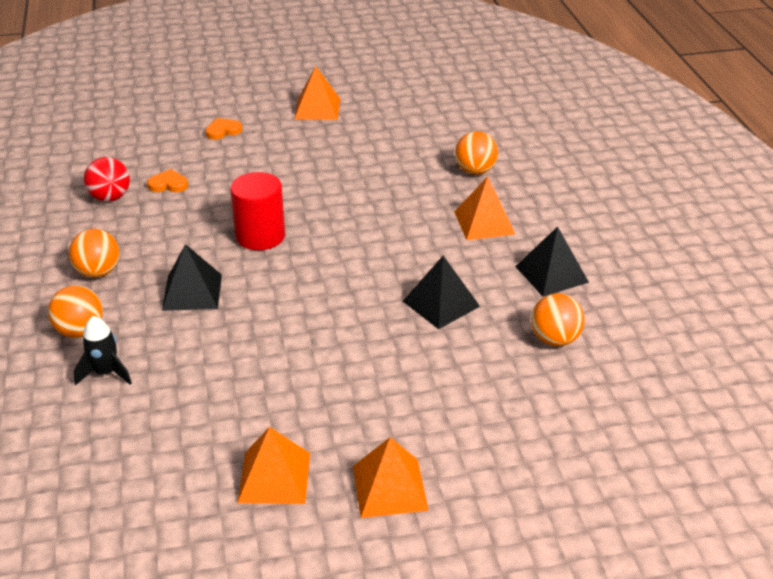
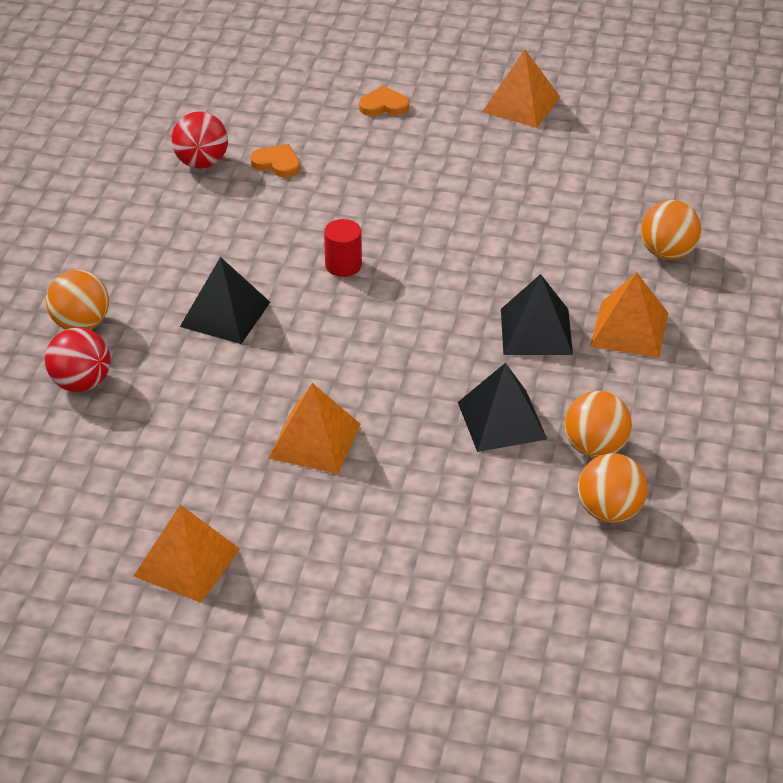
camera: 25 degrees right, 5 degrees up
(98, 272) = (137, 257): orange ball -> orange ball (595, 447)
(106, 373) = (81, 383): black rocket -> red ball
(260, 236) = (343, 265): red cylinder -> red cylinder, size x0.57
(390, 487) = (300, 618): orange pyramid -> orange pyramid (315, 440)
(551, 274) = (666, 426): black pyramid -> black pyramid (536, 331)

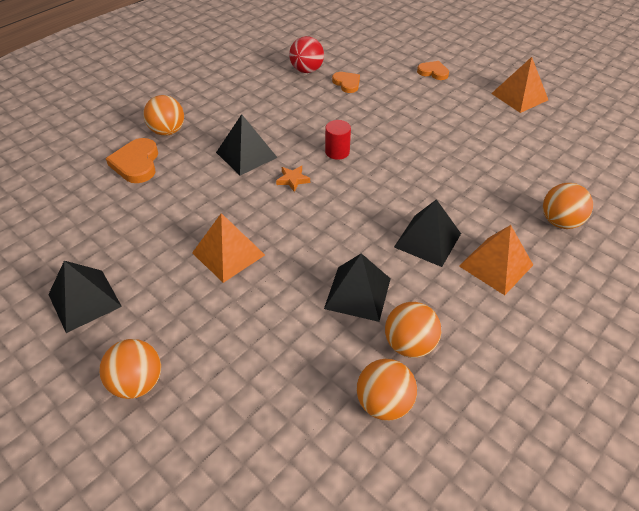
camera: 30 degrees right, 5 degrees up
(81, 383) = (136, 163): red ball -> orange heart
(186, 562) = (84, 300): orange pyramid -> black pyramid
(316, 323) = (293, 180): none -> orange star
(336, 609) = (137, 383): none -> orange ball

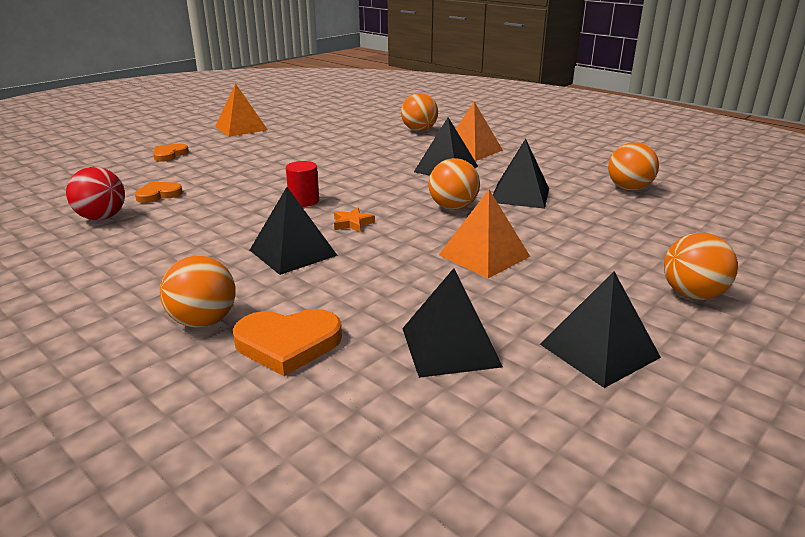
camera: 90 degrees left, 20 degrees down
(112, 228) = (450, 347): none -> black pyramid
(409, 344) = (567, 179): orange ball -> orange ball (453, 207)

